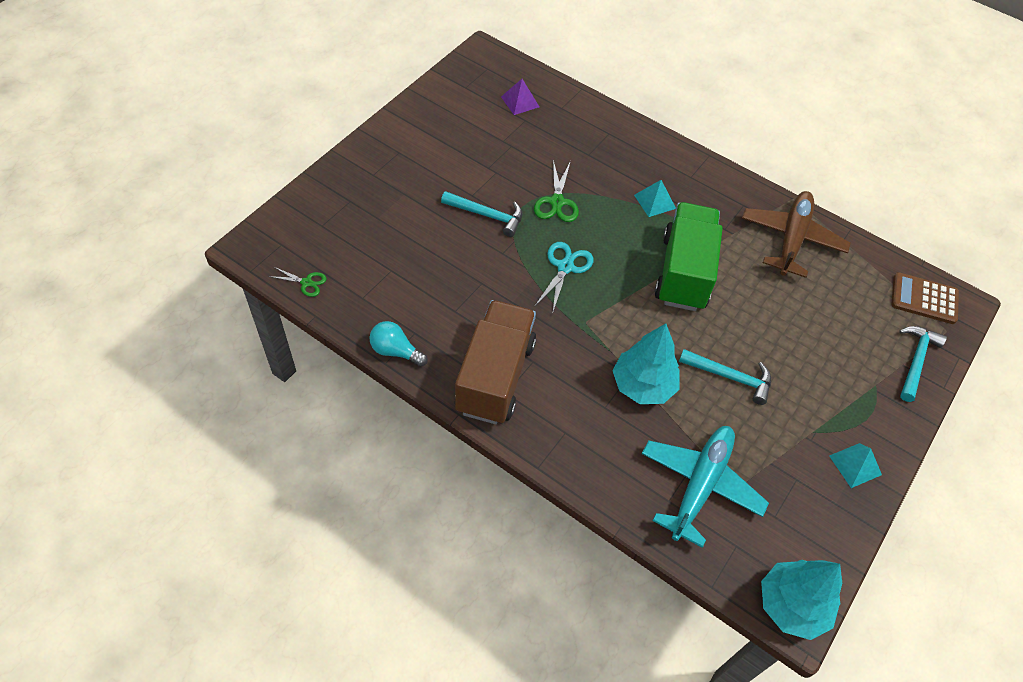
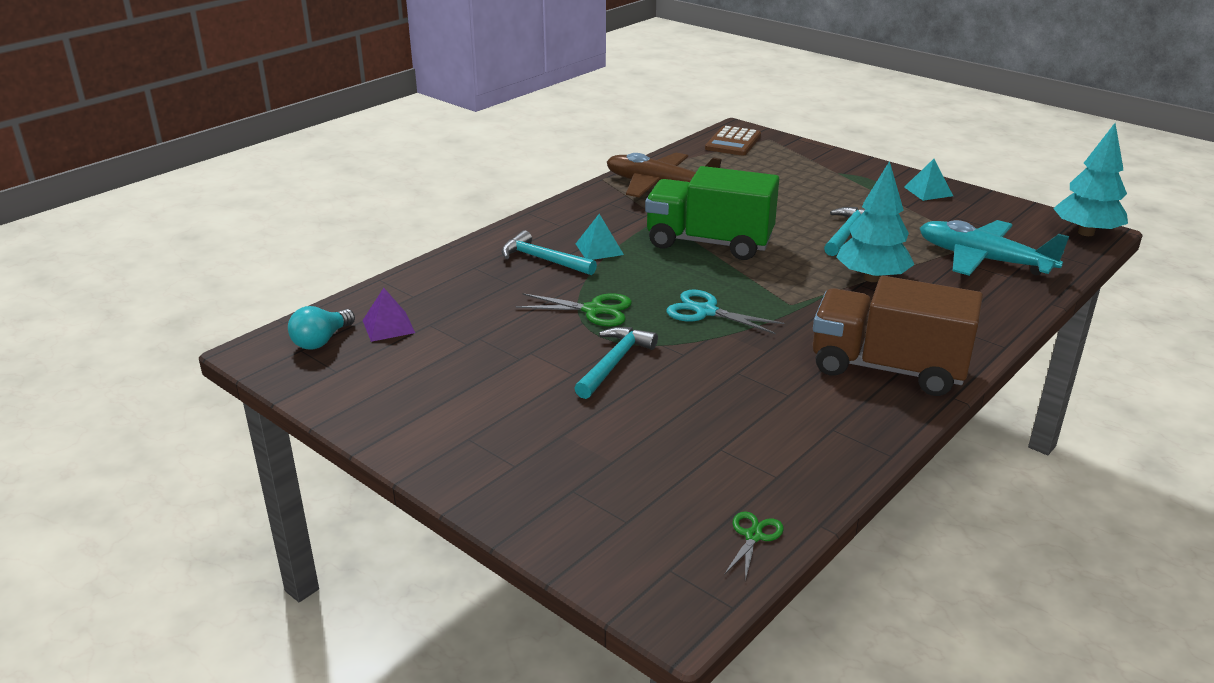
camera: 80 degrees left, 25 degrees down
(395, 351) = (868, 446): turquoise light bulb -> turquoise light bulb (321, 341)
(915, 361) = (805, 154): turquoise hammer -> turquoise hammer (543, 260)

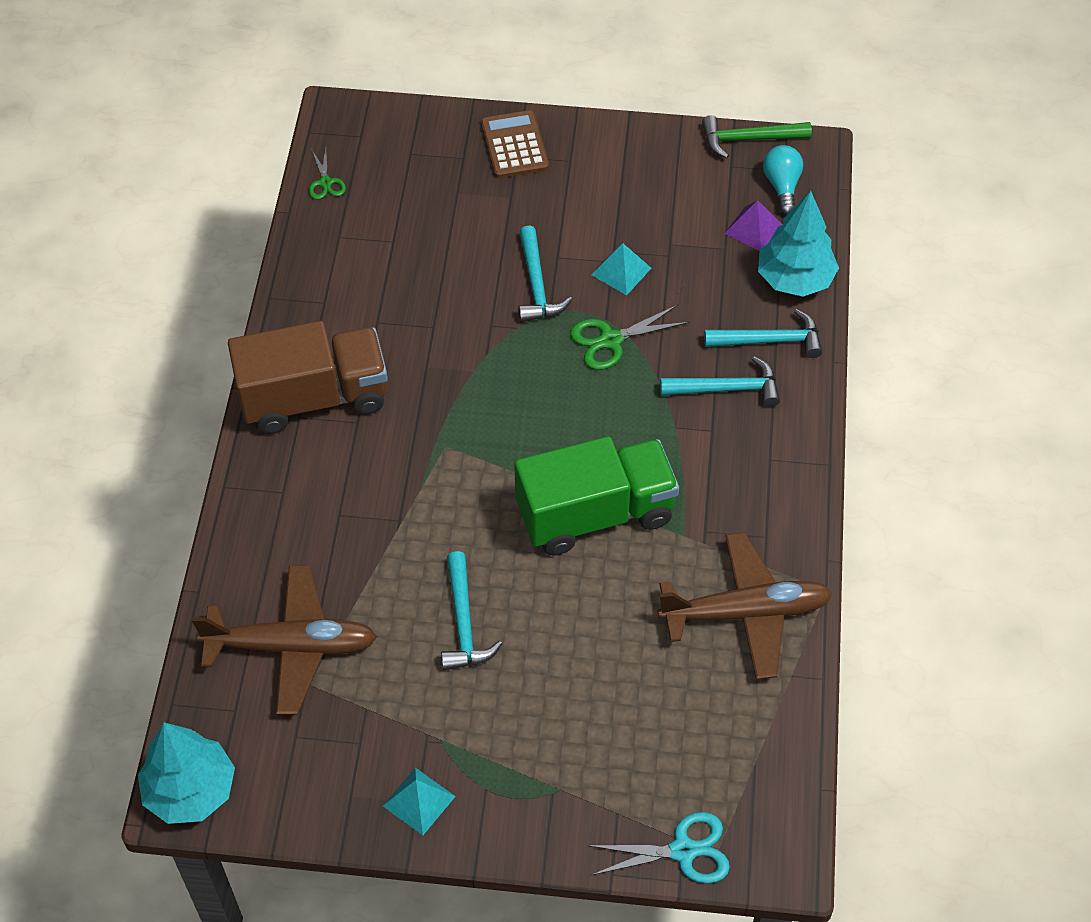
camera: 145 degrees right, 25 degrees up
(289, 382) = (748, 139): none -> green hammer
(477, 269) = (770, 340): none -> turquoise hammer
(599, 249) = (692, 437): turquoise pyramid -> turquoise pyramid (621, 271)
(706, 311) = (514, 392): turquoise scissors -> turquoise scissors (683, 850)
(733, 142) = (756, 808): brown calculator -> brown calculator (514, 145)
(872, 278) = (392, 539): turquoise tree -> turquoise tree (794, 279)
(983, 260) = (292, 646): turquoise plane -> brown plane

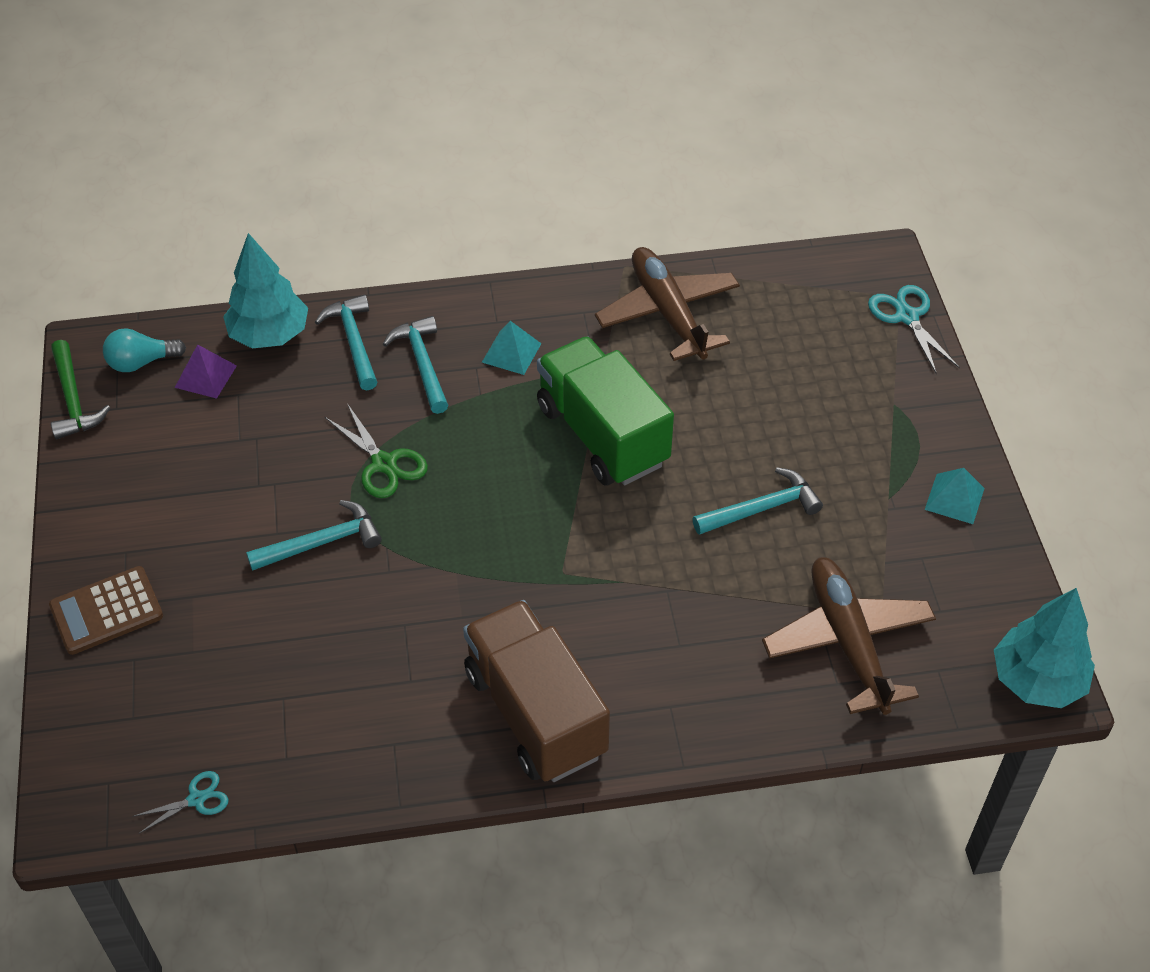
camera: 105 degrees left, 5 degrees down
(326, 182) = (196, 799): green scissors -> turquoise scissors
(621, 271) = (286, 473): turquoise pyramid -> turquoise pyramid (511, 352)

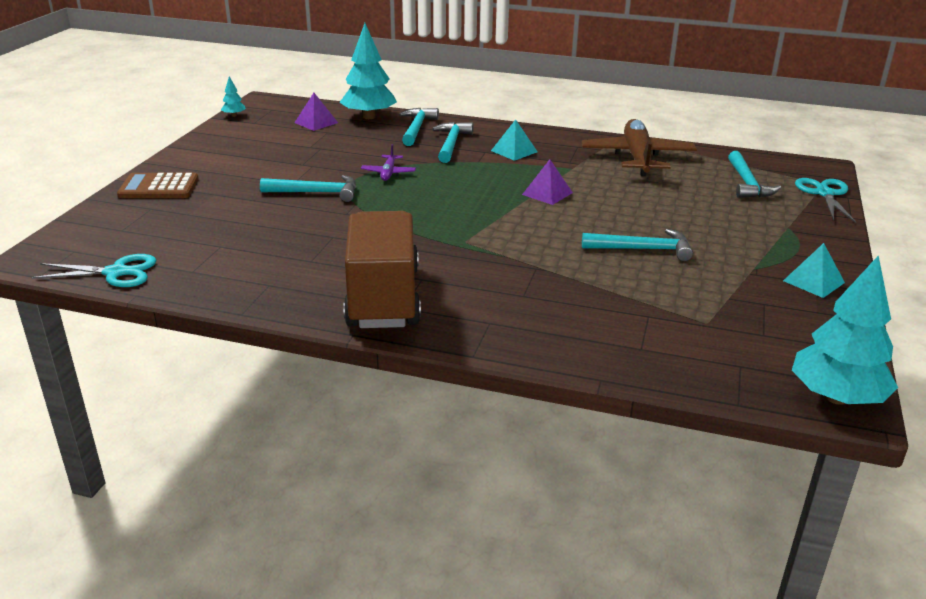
camera: 25 degrees right, 20 degrees down
(73, 399) = (234, 115): green hammer -> turquoise tree
(141, 362) = (285, 111): turquoise light bulb -> none
(196, 799) = (116, 272): turquoise scissors -> turquoise scissors, size x1.60
(384, 463) = (388, 173): green scissors -> purple plane
(602, 435) = (547, 193): green truck -> purple pyramid
(816, 325) = (747, 183): none -> turquoise hammer
(847, 641) = (667, 329): brown plane -> none

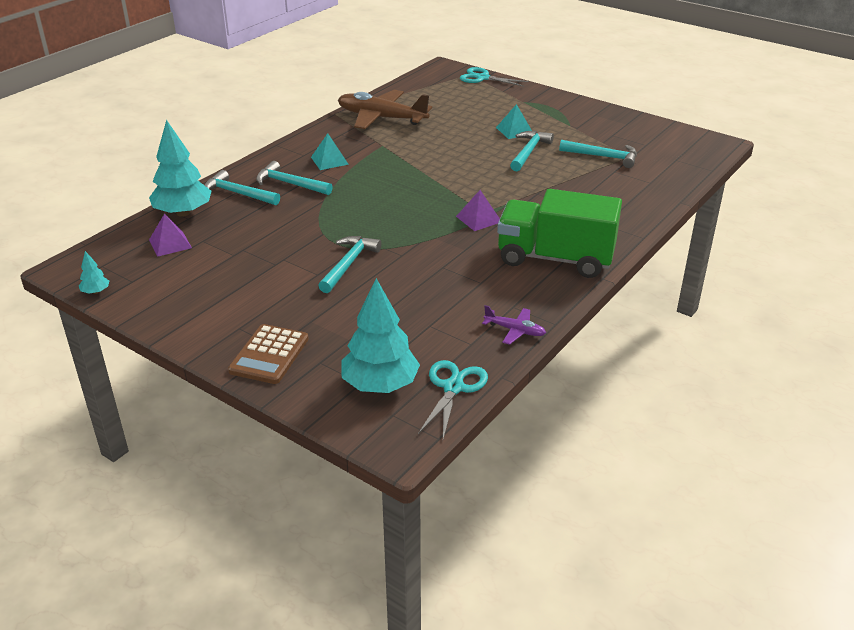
camera: 70 degrees left, 5 degrees up
(383, 298) = (555, 258): brown truck -> green truck
(388, 173) = (331, 223): purple plane -> purple plane (515, 330)
(547, 193) = (421, 164): purple pyramid -> purple pyramid (478, 219)
(747, 183) = (452, 95): turquoise hammer -> turquoise hammer (603, 157)
(813, 281) = (593, 115): turquoise pyramid -> turquoise pyramid (514, 130)
(836, 397) = (711, 144): turquoise tree -> turquoise tree (380, 385)

